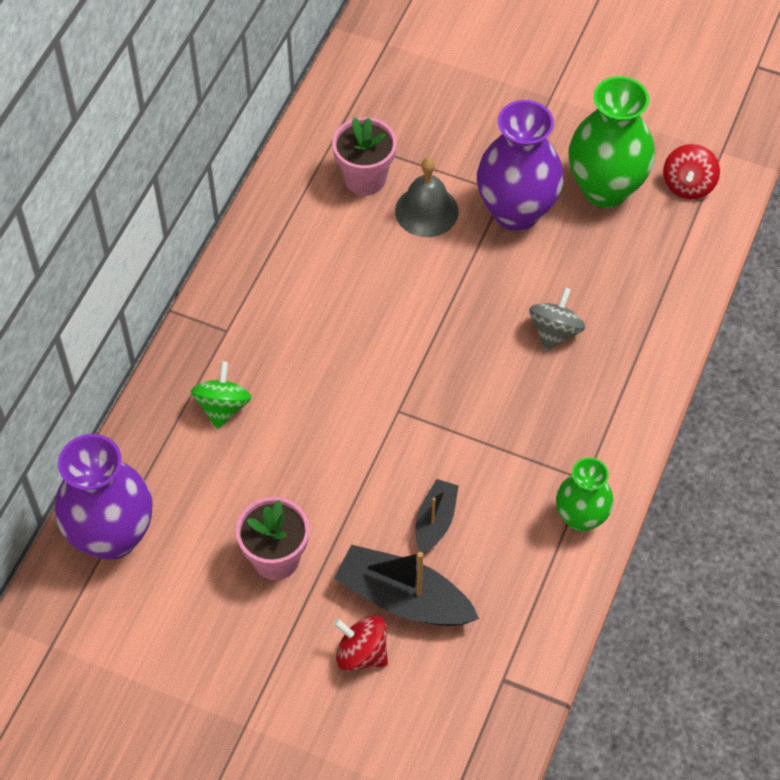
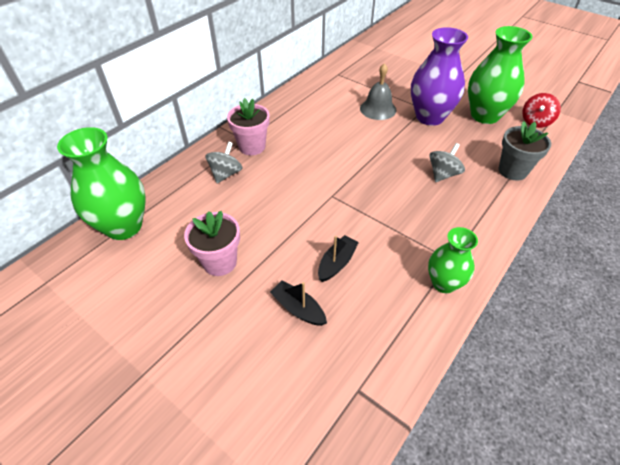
camera: 15 degrees right, 10 degrees down
(112, 536) = (124, 226): purple vase -> green vase
(223, 407) = (226, 174): green spinning top -> grey spinning top
(362, 653) = (253, 341): red spinning top -> none
(365, 178) = (348, 91): pink flower pot -> pink flower pot (252, 146)
(403, 598) = (298, 308): black boat -> black boat, size x0.58
(657, 301) = (512, 171): none -> grey flower pot

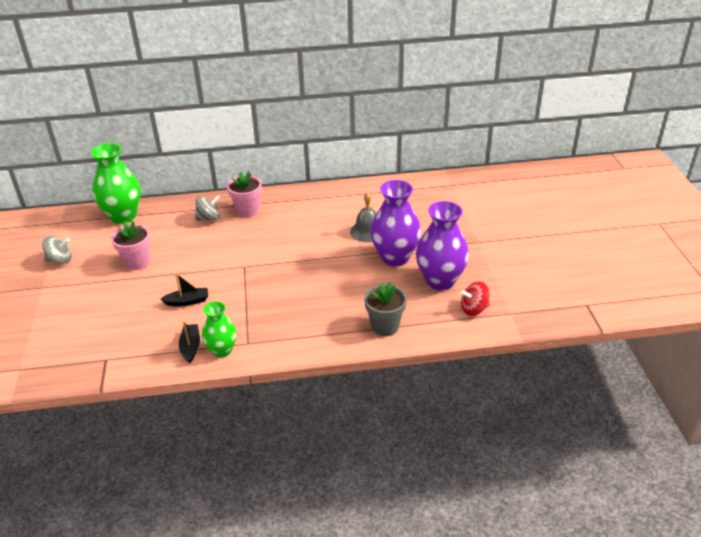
camera: 45 degrees right, 10 degrees down
(298, 308) = (136, 308): black boat -> black boat (190, 347)
(443, 174) = (332, 297): grey spinning top -> grey spinning top (60, 260)
(484, 115) = (440, 281): green vase -> purple vase

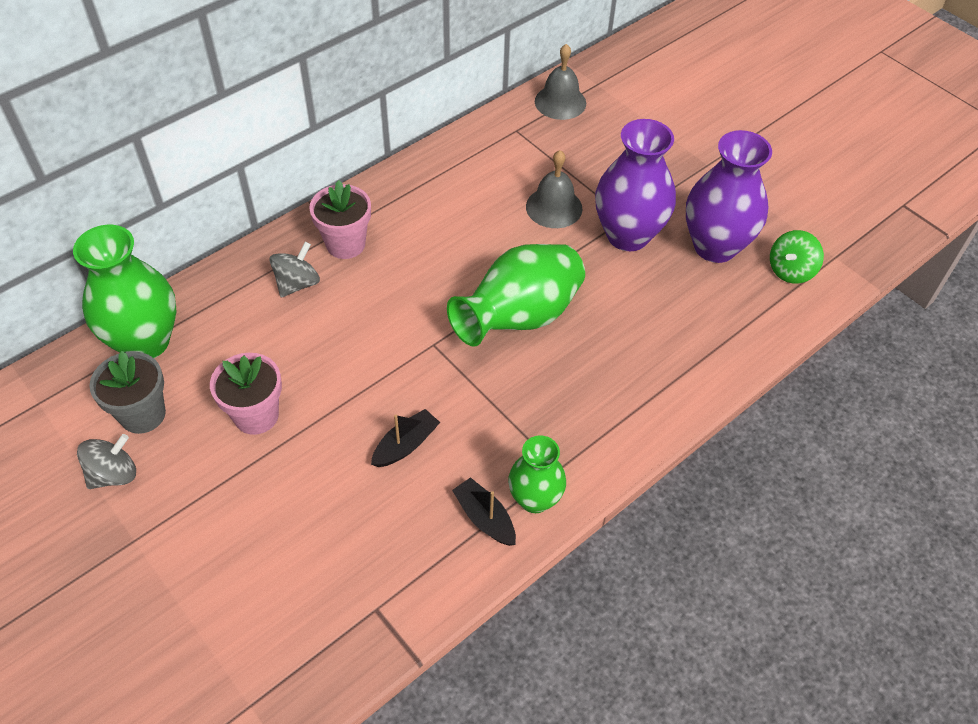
camera: 35 degrees left, 15 degrees up
(298, 272) = (519, 317): none -> green vase
(385, 326) = (711, 350): grey flower pot -> grey flower pot (143, 414)
(422, 186) = (560, 102): none -> grey bell
(474, 309) = (790, 270): red spinning top -> green spinning top

